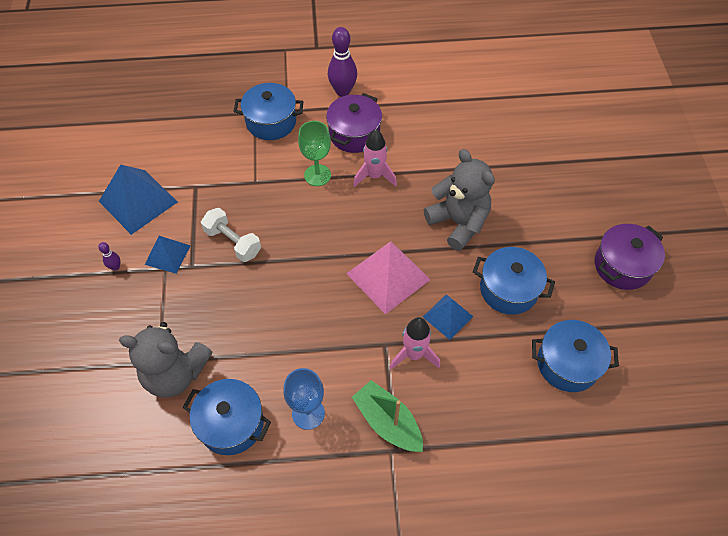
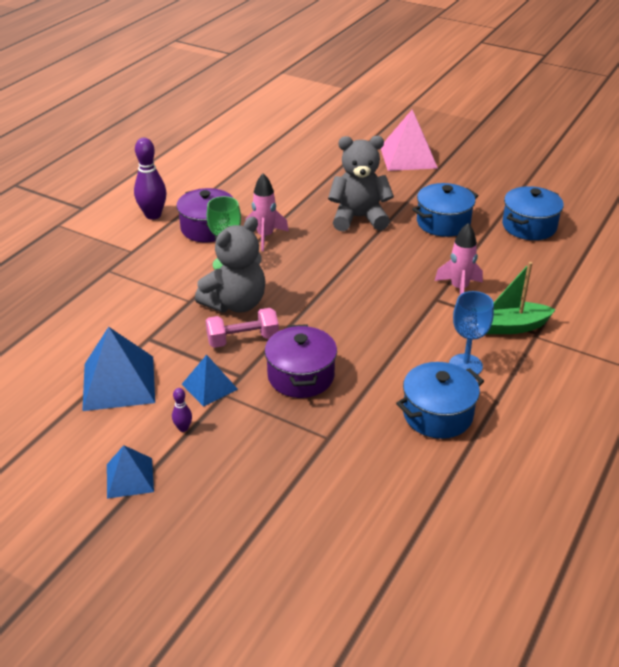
camera: 55 degrees left, 20 degrees down
(175, 374) = (352, 431): grey teddy bear -> grey teddy bear (235, 304)
(233, 242) = (243, 339): white dumbbell -> pink dumbbell
(271, 122) = (133, 265): blue pot -> none
(388, 276) = (373, 271): pink pyramid -> pink pyramid (408, 157)
(448, 316) = (440, 259): blue pyramid -> blue pyramid (129, 477)
(622, 266) = (470, 171): purple pot -> purple pot (301, 376)

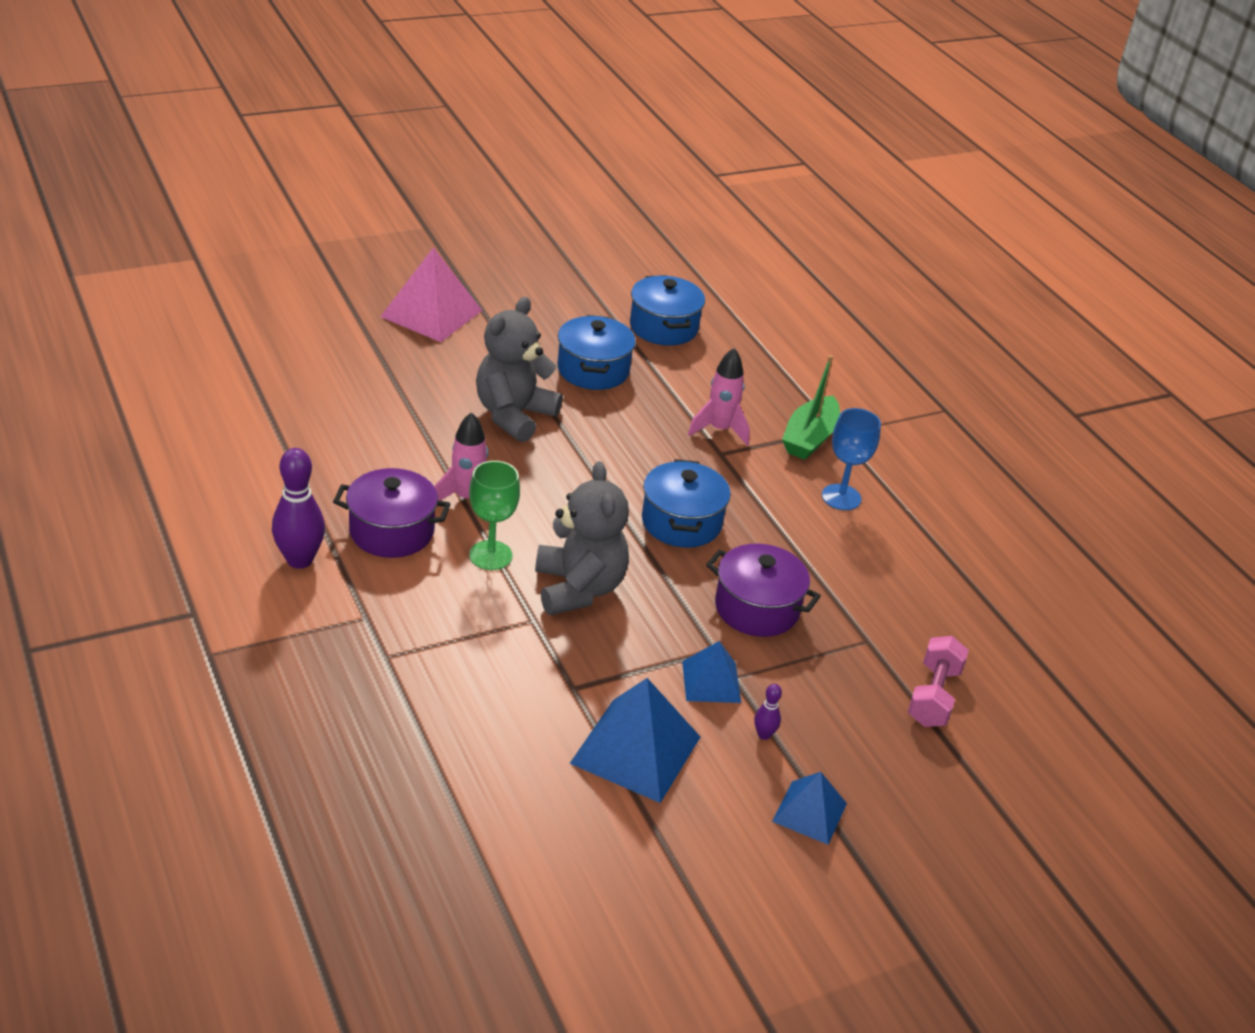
camera: 60 degrees left, 0 degrees up
(243, 339) = (652, 617): pink dumbbell -> pink dumbbell (933, 696)
(437, 414) = (895, 555): blue pot -> blue pot (681, 522)

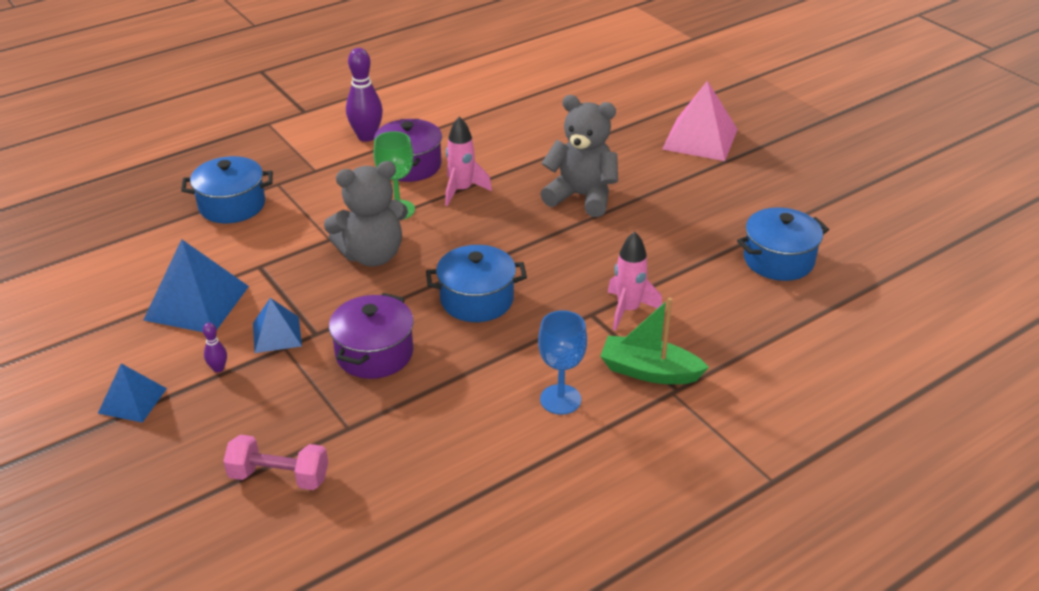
camera: 85 degrees right, 0 degrees up
(593, 370) = (675, 228): blue pot -> blue pot (232, 205)

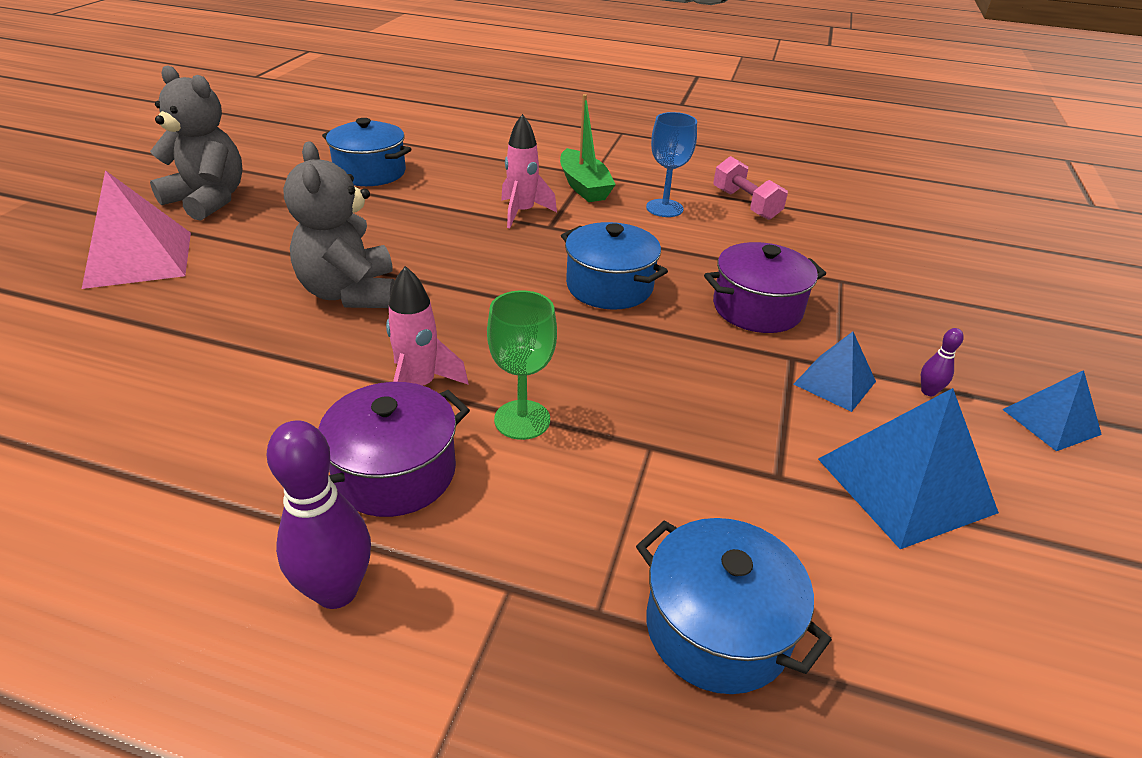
camera: 130 degrees left, 0 degrees up
(279, 477) = (929, 287): pink dumbbell -> pink dumbbell (745, 204)
(372, 255) = (633, 389): grey teddy bear -> grey teddy bear (208, 200)

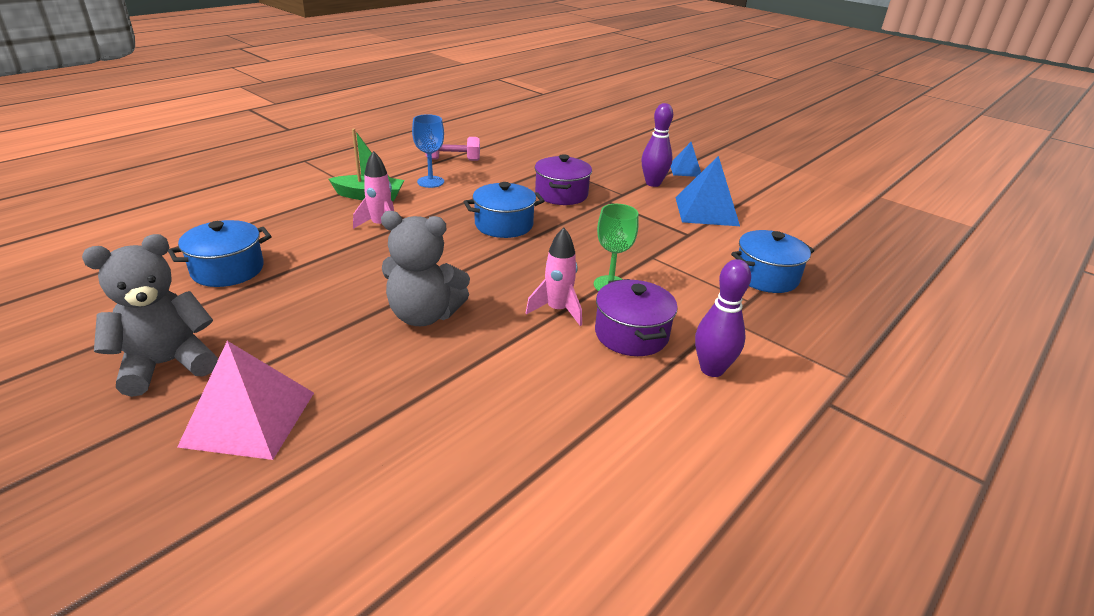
camera: 65 degrees left, 5 degrees down
(834, 383) = (634, 199): blue pyramid -> none
(928, 391) = (653, 183): purple bowling pin -> purple bowling pin, size x2.12

